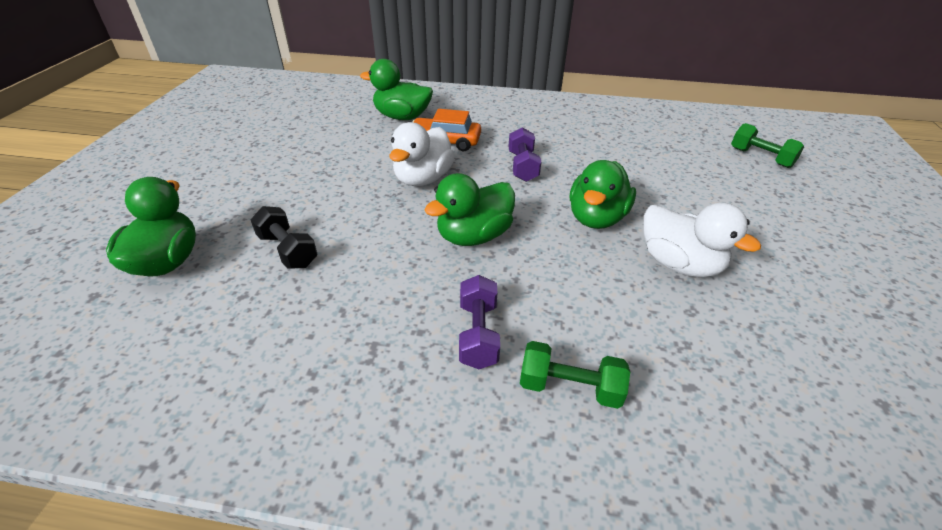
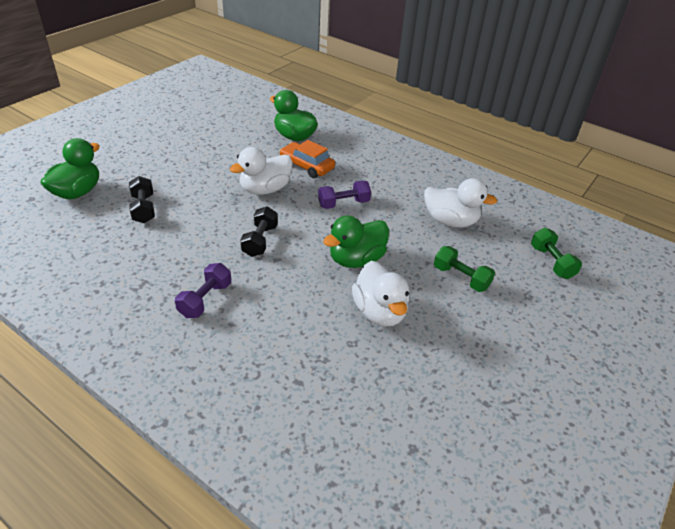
camera: 25 degrees right, 0 degrees up
(473, 236) = (260, 241): green duck -> black dumbbell
(522, 166) = (343, 204): purple dumbbell -> purple dumbbell turned 45 degrees clockwise
(569, 387) = (227, 350): green dumbbell -> green dumbbell (461, 278)
(639, 150) = (450, 221): none -> white duck

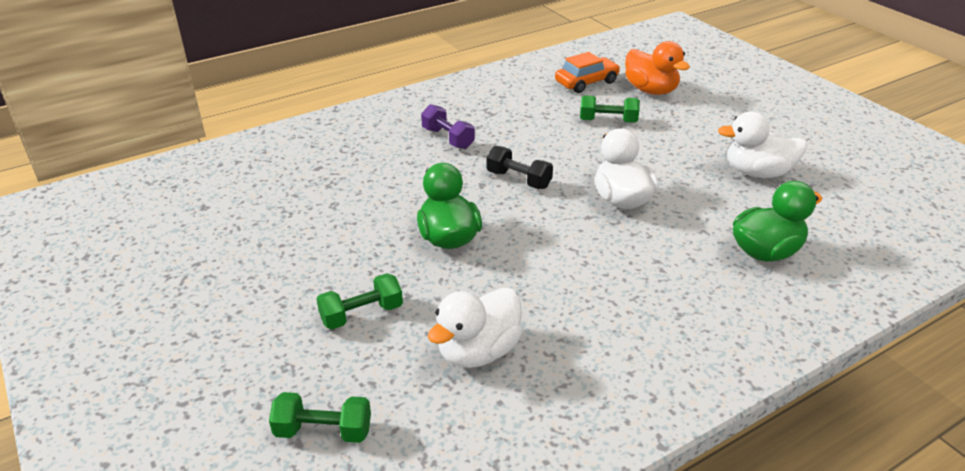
camera: 115 degrees right, 5 degrees down
(77, 192) = (651, 90): green duck -> orange duck
(143, 209) = (608, 121): black dumbbell -> green dumbbell
(306, 166) = (672, 245): orange car -> orange car (586, 82)
(343, 204) = (566, 257): purple dumbbell -> none
(379, 312) = (358, 232): white duck -> white duck (757, 173)

